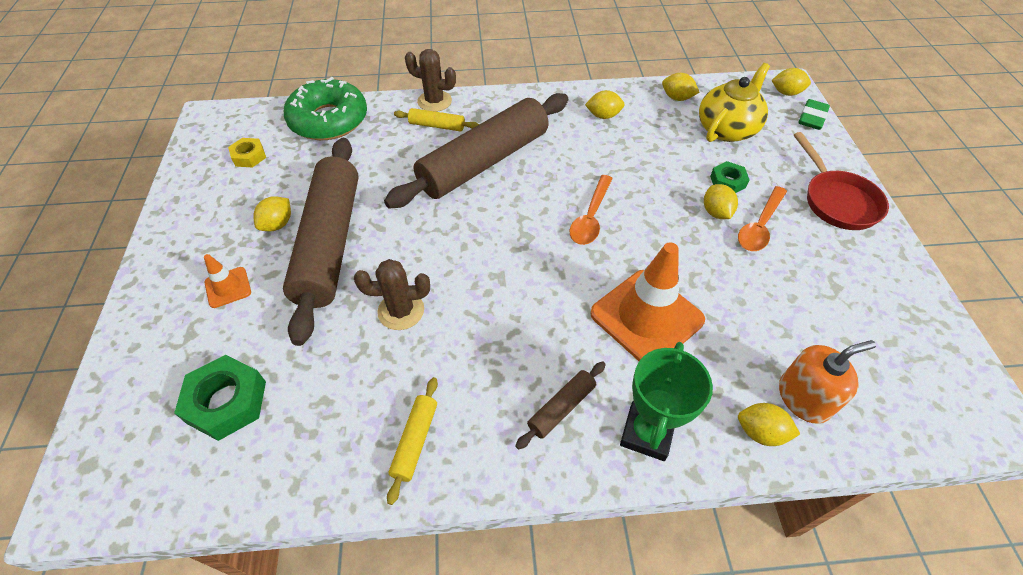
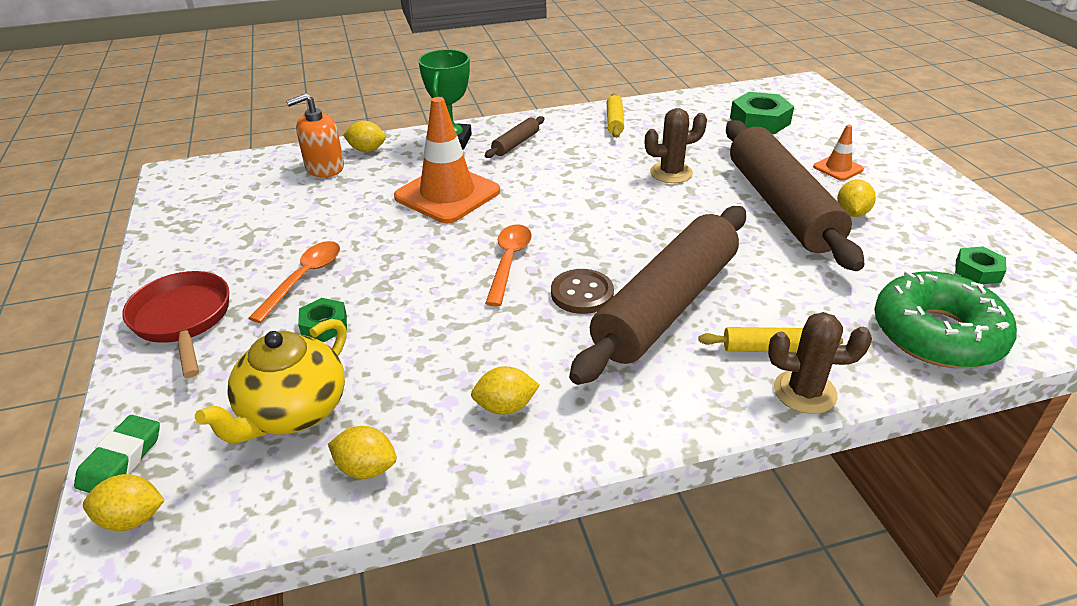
camera: 170 degrees right, 15 degrees down
(249, 156) = (977, 271): yellow nut -> green nut
(539, 180) = (582, 293): none -> brown button
(716, 212) = (353, 286): yellow lemon -> none

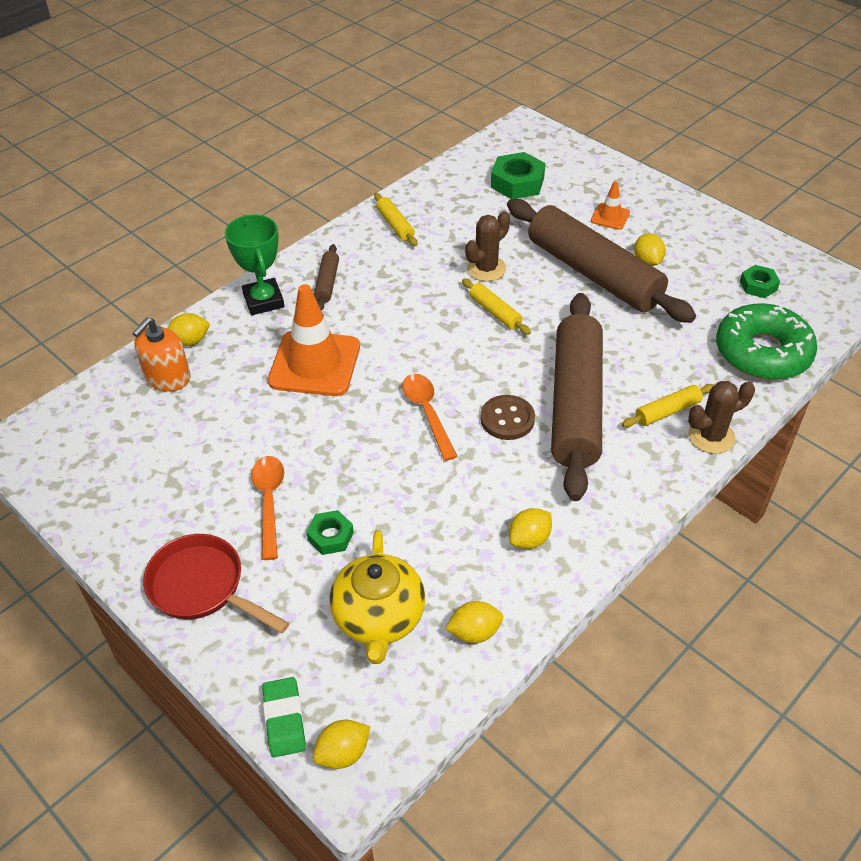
camera: 30 degrees left, 10 degrees up
(649, 206) = (495, 312): none -> yellow rolling pin

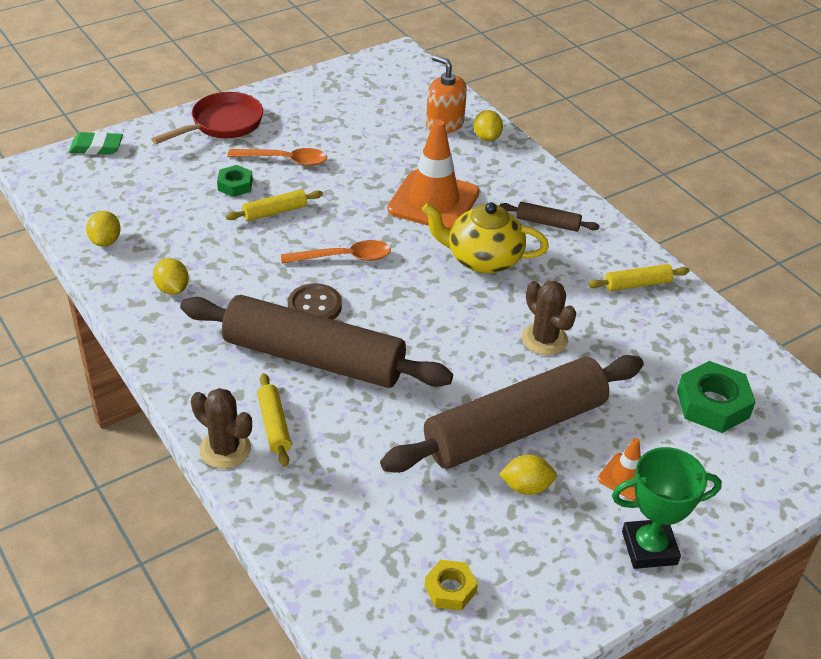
camera: 100 degrees right, 5 degrees down
(263, 301) = (531, 182): green trophy -> green trophy (649, 548)
(343, 753) = (55, 167): yellow lemon -> none
(379, 618) = (147, 197): yellow teapot -> yellow teapot (482, 259)
(495, 312) = (469, 330): yellow rolling pin -> yellow rolling pin (275, 212)
(711, 436) = (225, 449): brown cactus -> brown cactus turned 45 degrees counterclockwise
(758, 285) = (450, 589): green nut -> yellow nut
(762, 352) = (328, 544): green donut -> none

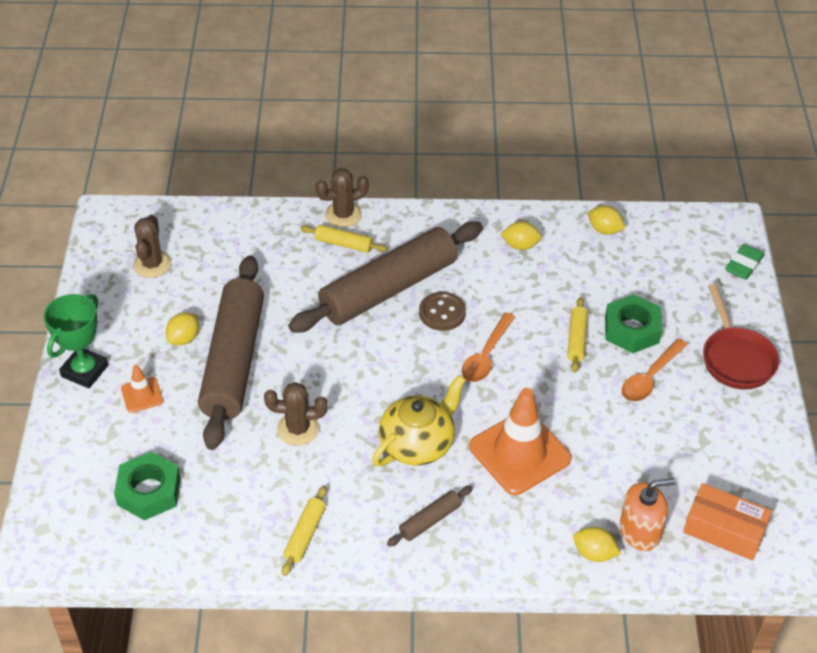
camera: 125 degrees right, 5 degrees up
(235, 185) = (631, 329): green nut -> green nut, size x1.68
(404, 90) = (724, 530): none -> orange box
(450, 589) = (152, 264): yellow nut -> brown cactus

